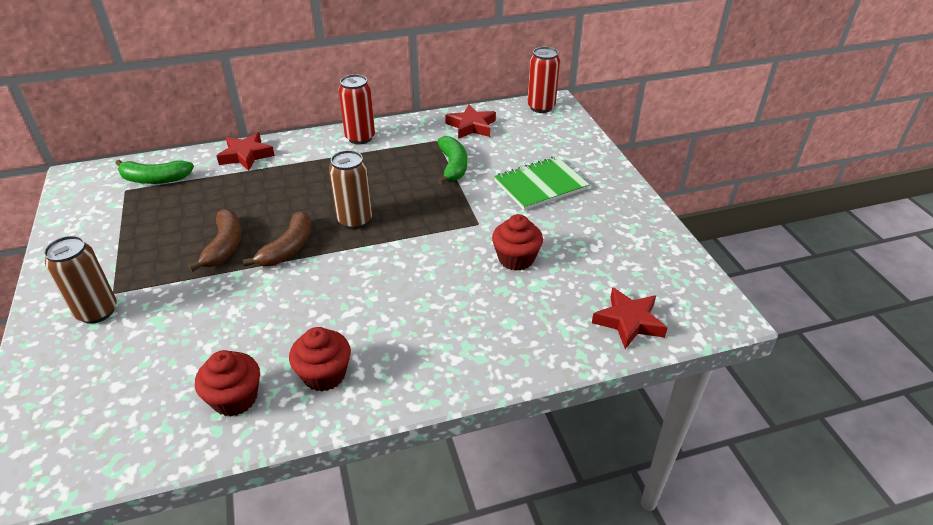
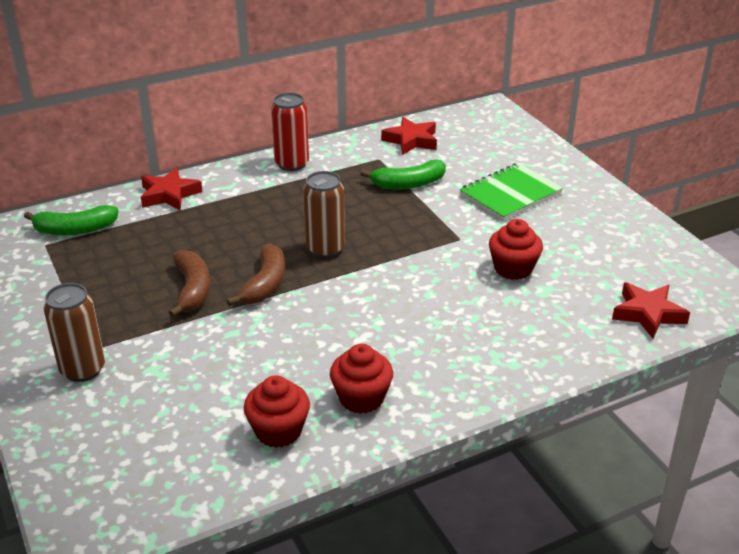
camera: 10 degrees left, 5 degrees down
(453, 166) = (408, 184): green banana -> green banana turned 90 degrees clockwise
(541, 107) = (479, 114): red can -> none

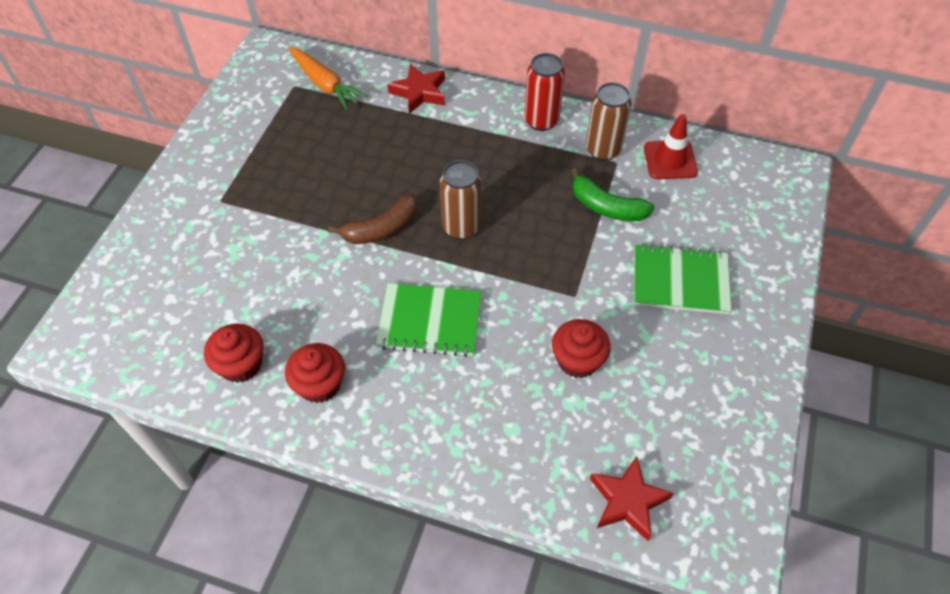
camera: 45 degrees right, 20 degrees up
(75, 230) = (325, 84): green banana -> orange carrot
(83, 369) = (198, 215): brown can -> brown can (603, 150)
(192, 290) = (332, 196): brown banana -> none
(385, 311) = (429, 321): none -> green notebook
(411, 140) = (670, 160): red star -> red traffic cone

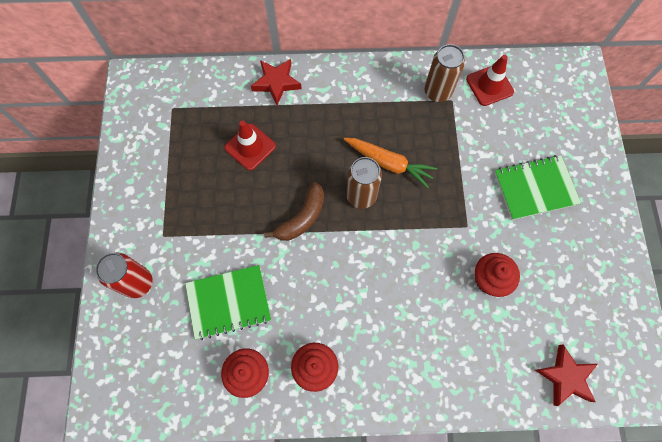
camera: 20 degrees left, 15 degrees up
(325, 84) = (197, 99): orange carrot -> orange carrot (389, 163)
(359, 144) = (250, 147): none -> red traffic cone
(429, 321) = (372, 285): green notebook -> green notebook (229, 302)
(541, 121) = (381, 80): red can -> red can (138, 283)
(607, 207) = (460, 142): green banana -> none

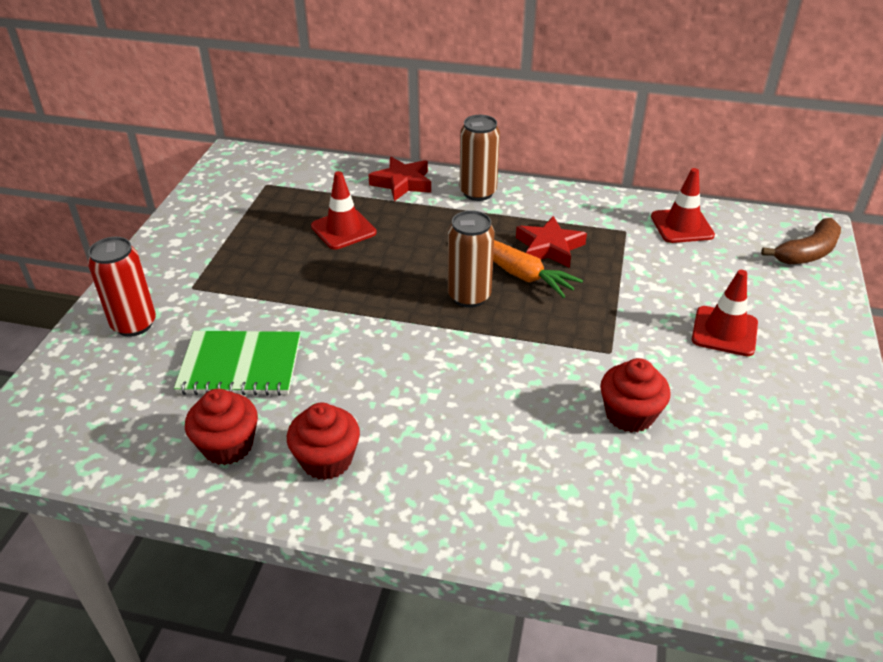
camera: 15 degrees right, 30 degrees down
(302, 218) = (380, 303): brown banana -> brown banana (807, 252)
(437, 92) = (608, 221): brown can -> brown can (478, 192)
(535, 188) = (724, 331): green notebook -> red traffic cone
(565, 377) = (727, 559): red star -> red star (549, 247)

